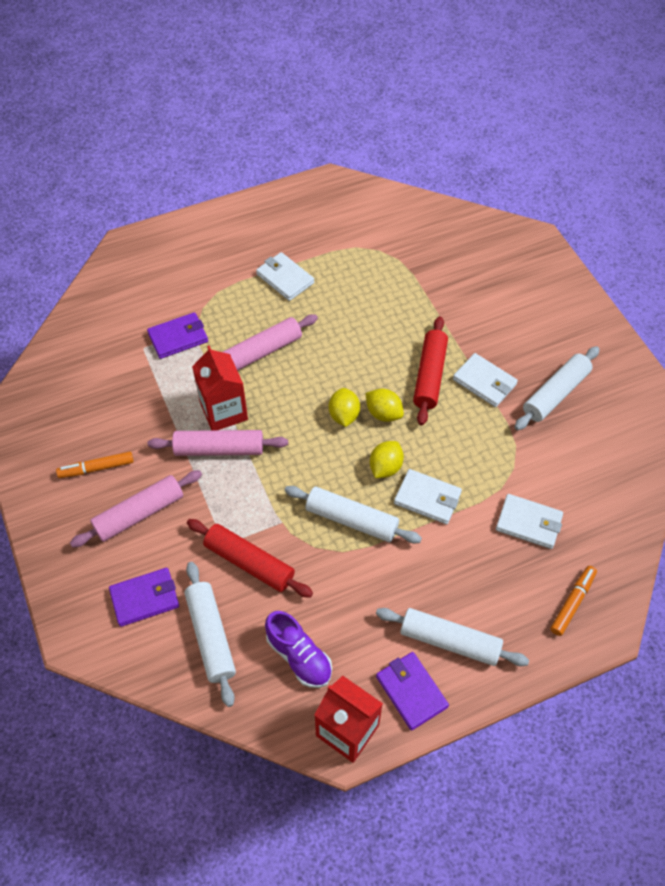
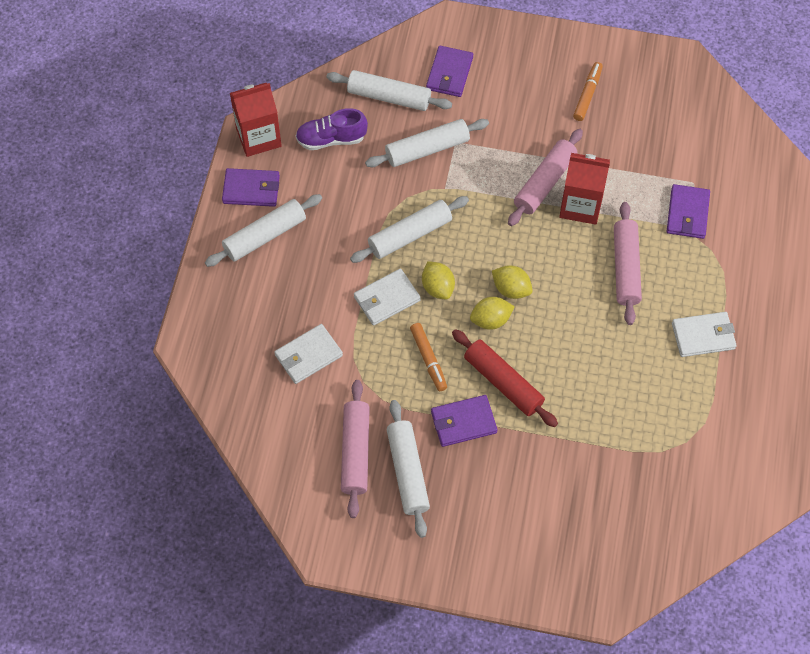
camera: 125 degrees right, 5 degrees up
(139, 513) = (524, 103): pink rolling pin -> pink rolling pin (355, 452)
(249, 562) = (427, 149): red rolling pin -> white rolling pin
(484, 382) = (463, 422): white wallet -> purple wallet
(572, 602) = (224, 336): orange marker -> orange marker (428, 359)

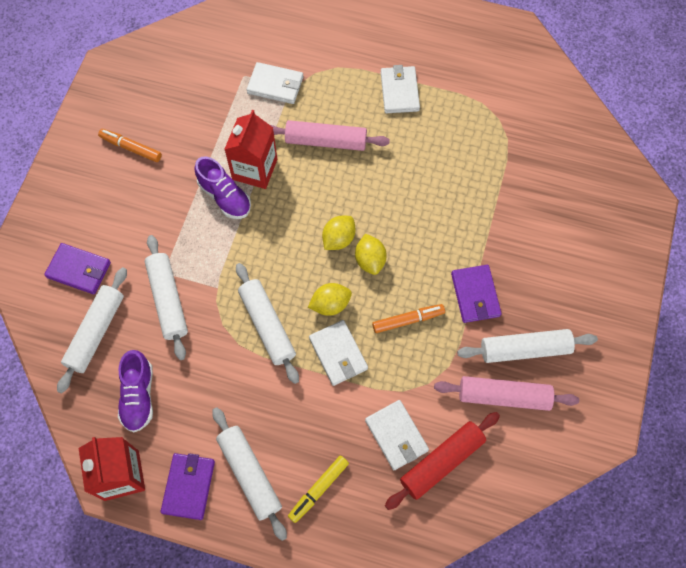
camera: 85 degrees left, 5 degrees up
(253, 293) = (318, 489): none -> yellow marker
(503, 382) = (436, 256): red rolling pin -> red rolling pin (442, 462)
(544, 182) = (225, 197): pink rolling pin -> purple shoe
(687, 213) = (275, 85): purple wallet -> white wallet

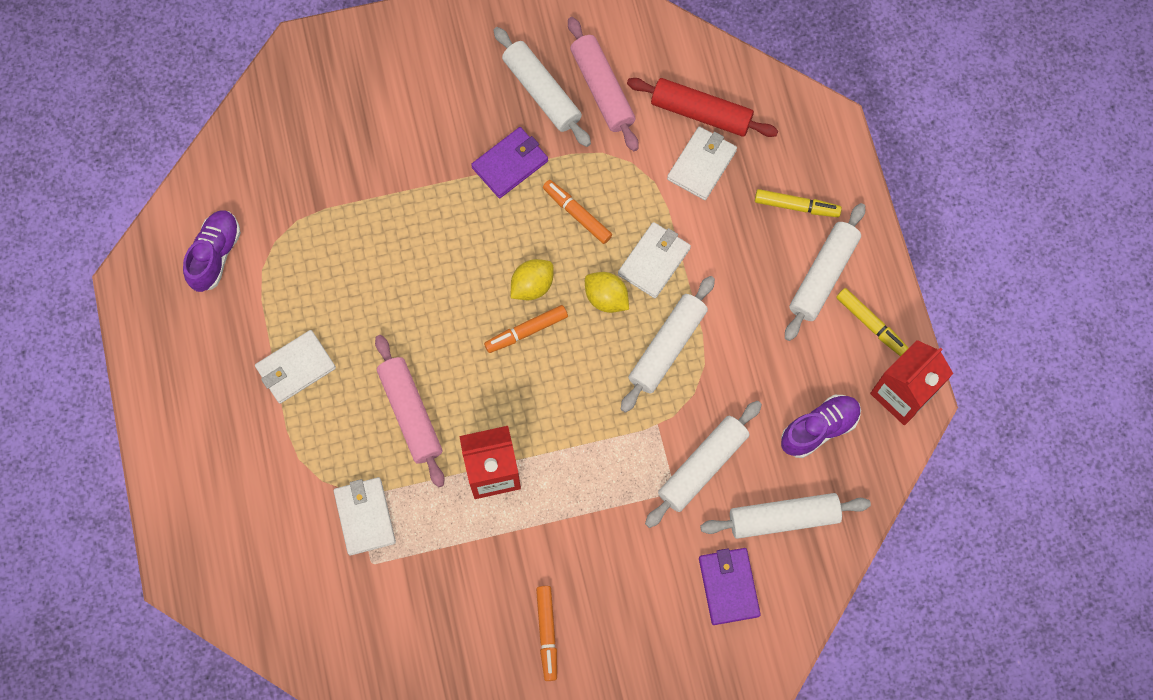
camera: 120 degrees left, 5 degrees up
(188, 486) = (870, 324): purple wallet -> yellow marker
(225, 197) = (546, 483): purple shoe -> purple shoe (215, 255)
(338, 239) = (526, 331): yellow lemon -> orange marker

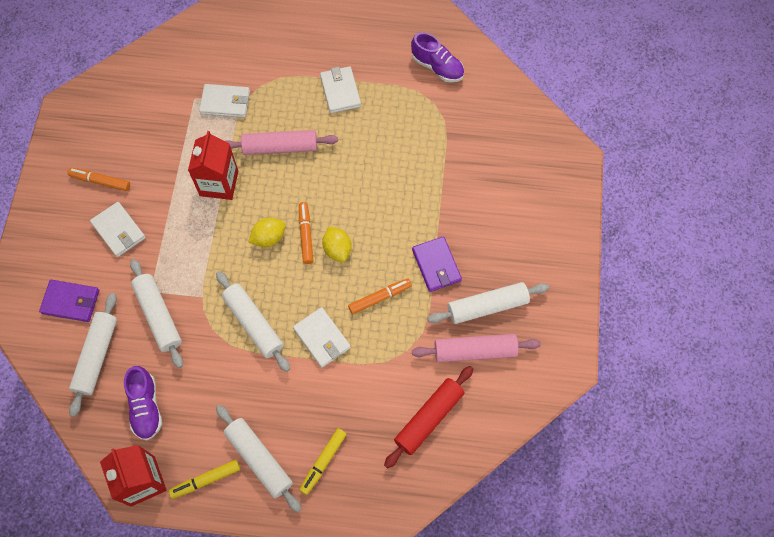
camera: 110 degrees right, 5 degrees down
(606, 298) = (308, 295): yellow lemon -> yellow lemon (269, 238)
(701, 165) = (385, 402): white wallet -> white wallet (119, 231)

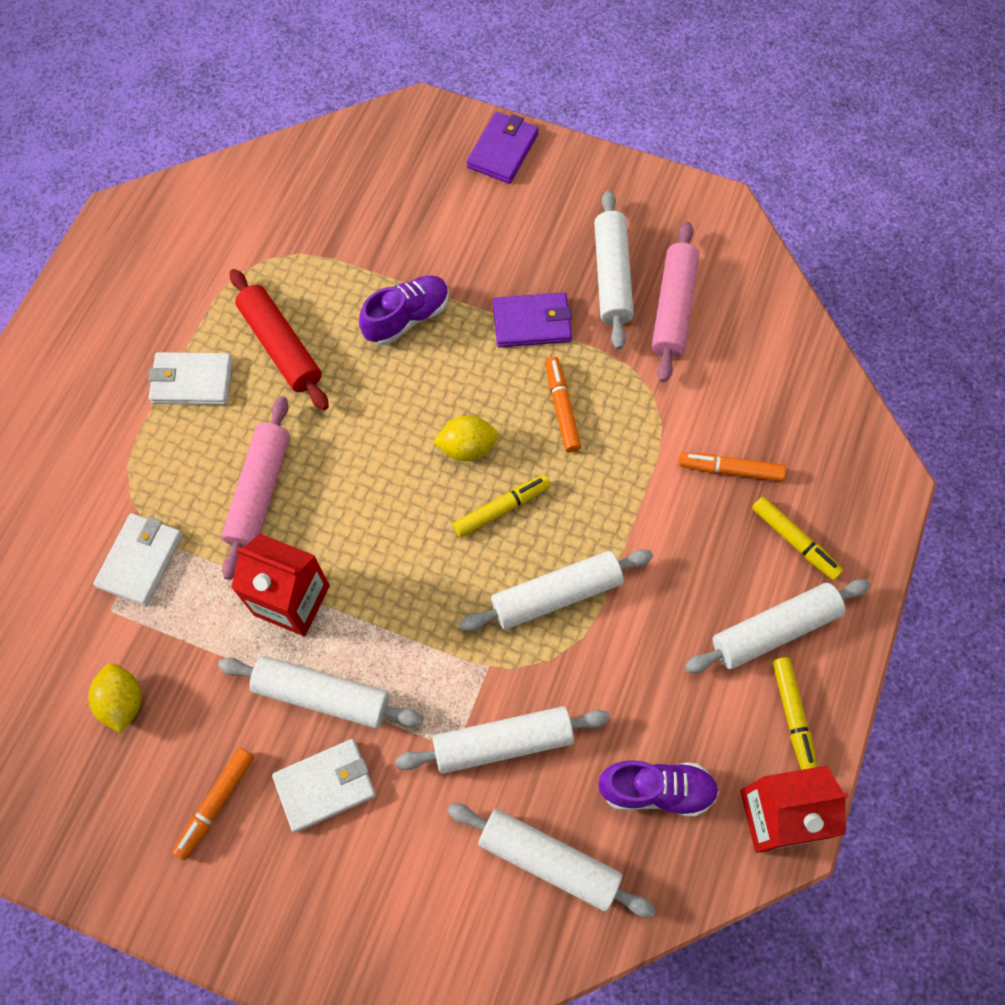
camera: 75 degrees left, 0 degrees up
(71, 302) = (436, 892): purple wallet -> purple wallet (503, 150)
(168, 215) = (322, 695): none -> white rolling pin
(269, 238) = (416, 542): yellow lemon -> yellow lemon (123, 701)
(302, 279) = (502, 509): none -> yellow marker
(306, 235) = (428, 487): orange marker -> orange marker (730, 469)
(322, 338) = (605, 501): white wallet -> none
(429, 418) = (757, 389): red rolling pin -> red rolling pin (281, 346)
(437, 67) = (205, 239): purple shoe -> purple shoe (407, 318)

